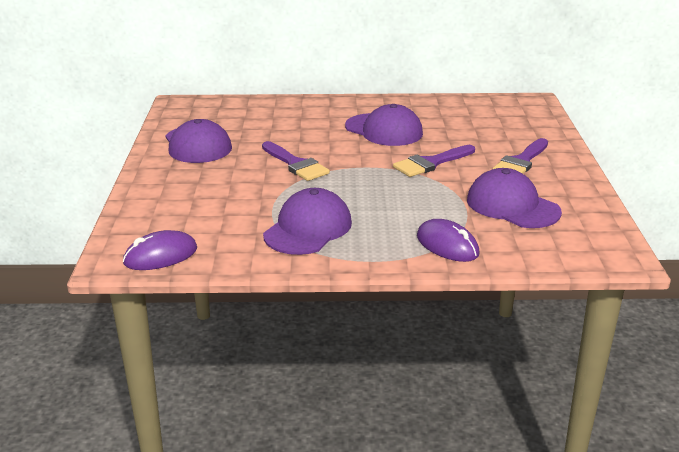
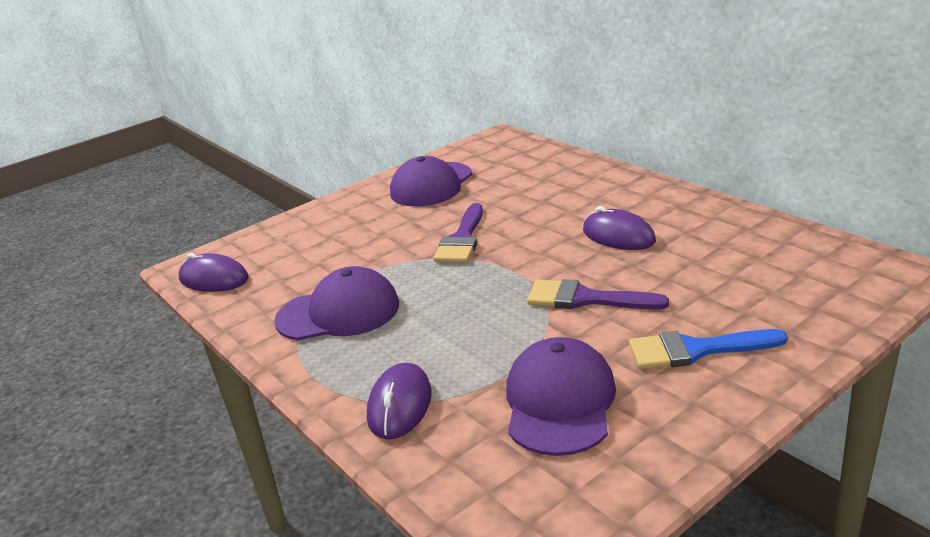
camera: 55 degrees right, 0 degrees up
(384, 130) = (618, 236): purple cap -> purple mouse
(521, 161) = (695, 350): purple brush -> blue brush

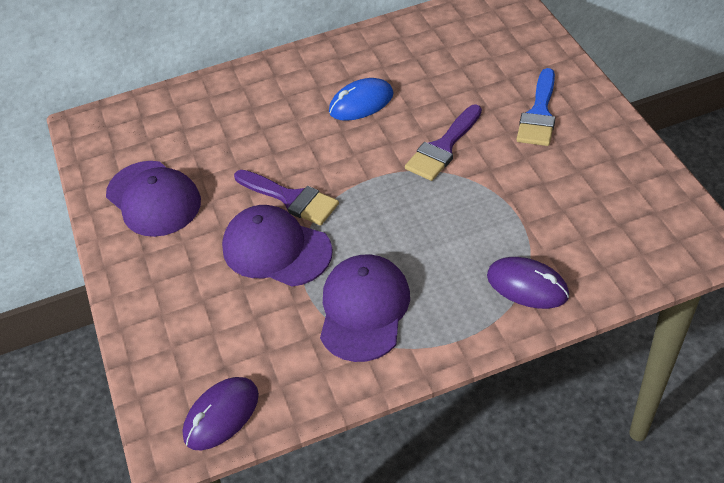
camera: 70 degrees left, 20 degrees up
(559, 402) = (564, 195): purple cap -> purple cap (276, 249)
(618, 236) = (361, 103): purple mouse -> blue mouse

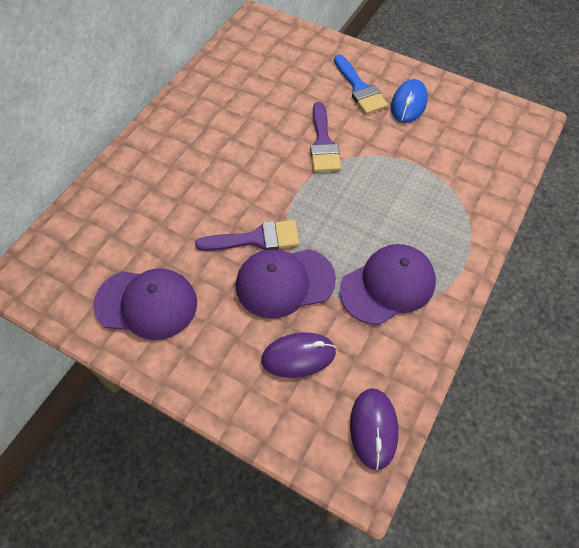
camera: 45 degrees left, 10 degrees up
(361, 103) = (234, 141): blue mouse -> blue mouse (408, 104)
(364, 309) = (388, 285): purple cap -> purple cap turned 90 degrees clockwise
(527, 286) = (466, 205): purple mouse -> purple mouse (298, 356)

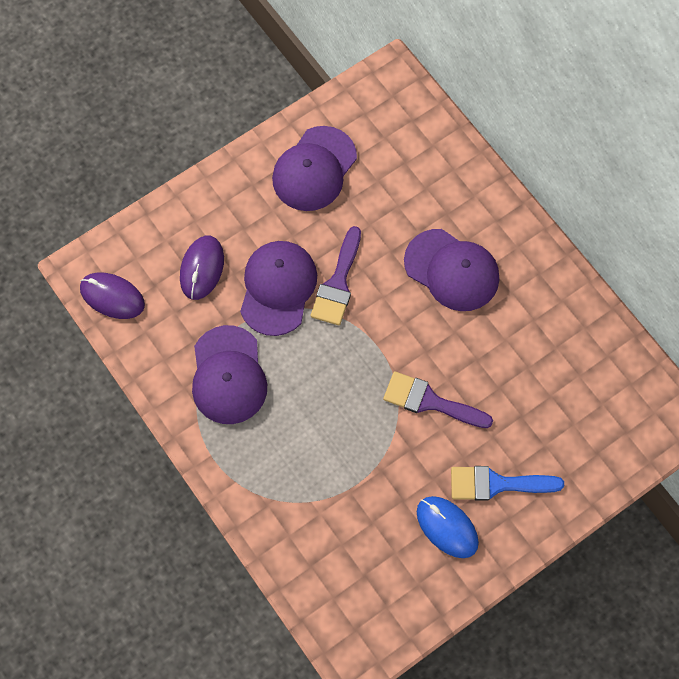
camera: 115 degrees right, 10 degrees up
(205, 166) = (452, 270): none -> purple cap

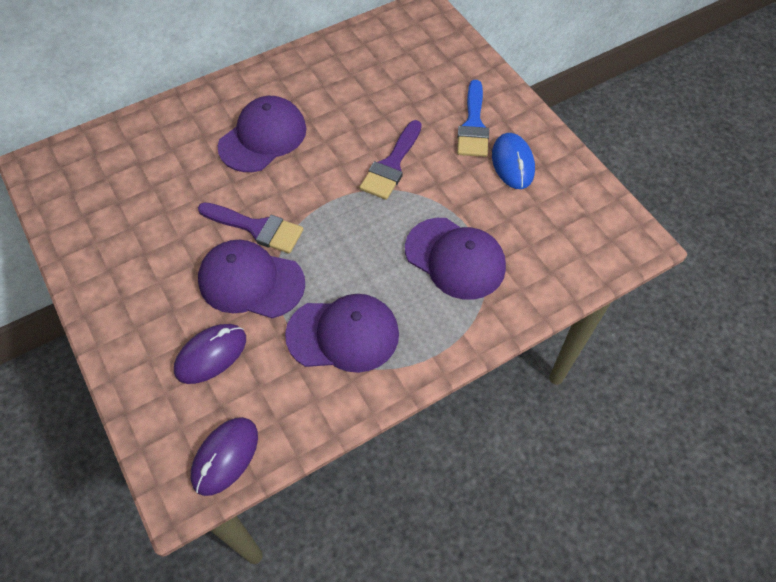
camera: 85 degrees left, 10 degrees down
(202, 268) = (211, 355): purple mouse -> purple mouse turned 60 degrees counterclockwise
(314, 169) = (121, 239): purple cap -> purple cap (455, 258)
(447, 527) = (512, 163): blue mouse -> blue mouse turned 60 degrees counterclockwise

